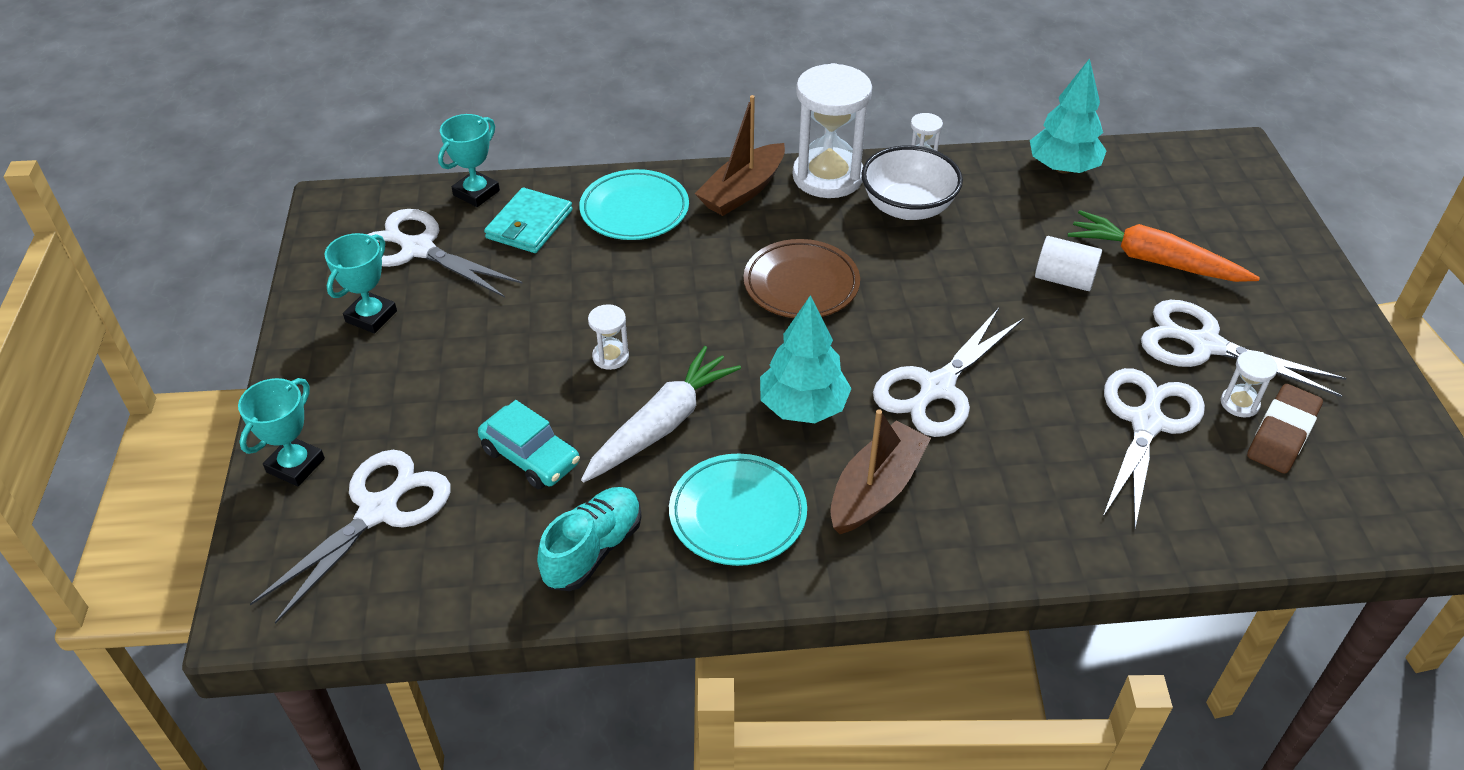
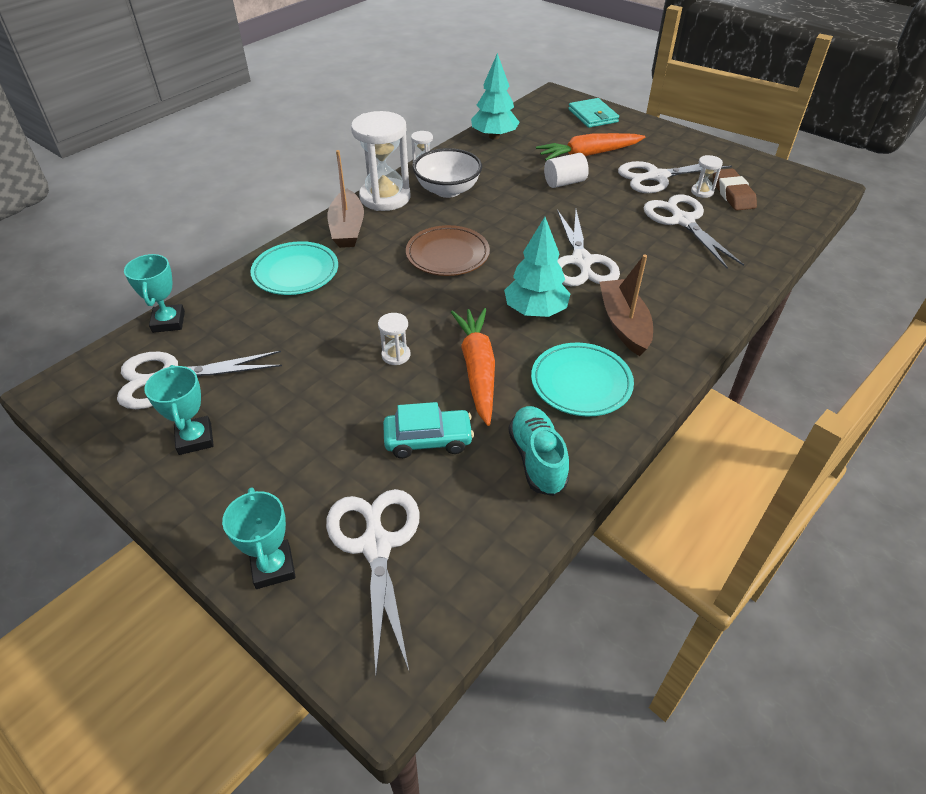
camera: 45 degrees left, 0 degrees up
(529, 224) = (235, 318): turquoise wallet -> turquoise wallet (593, 116)
(662, 425) = (477, 369): white carrot -> orange carrot

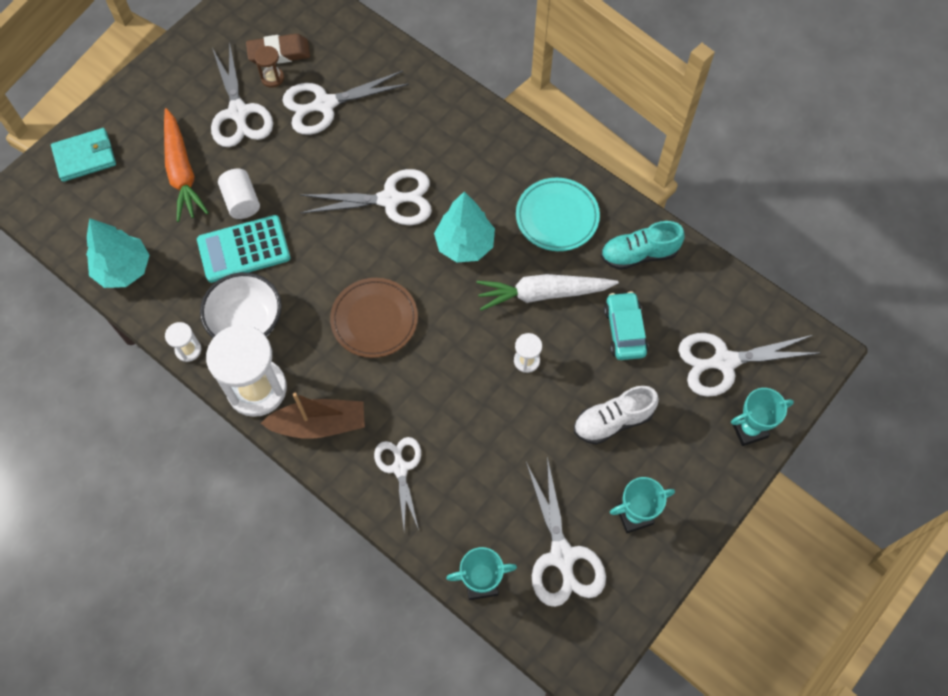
camera: 90 degrees left, 20 degrees up
(295, 272) = (400, 468): turquoise plate -> white scissors
(312, 424) = (613, 421): none -> white shoe
(477, 369) = (543, 294): orange carrot -> white carrot
(517, 186) = (244, 249): none -> turquoise calculator
(623, 324) = (483, 177): brown boat -> none
(702, 192) = (272, 78): white hourglass -> brown hourglass

